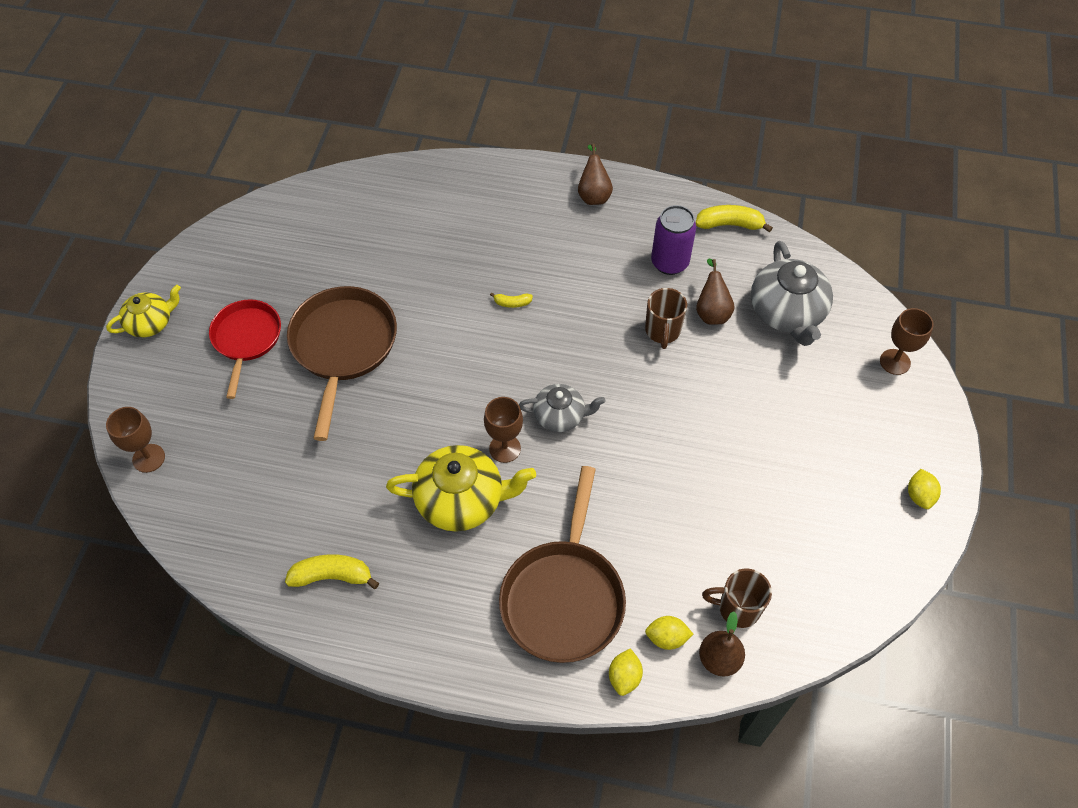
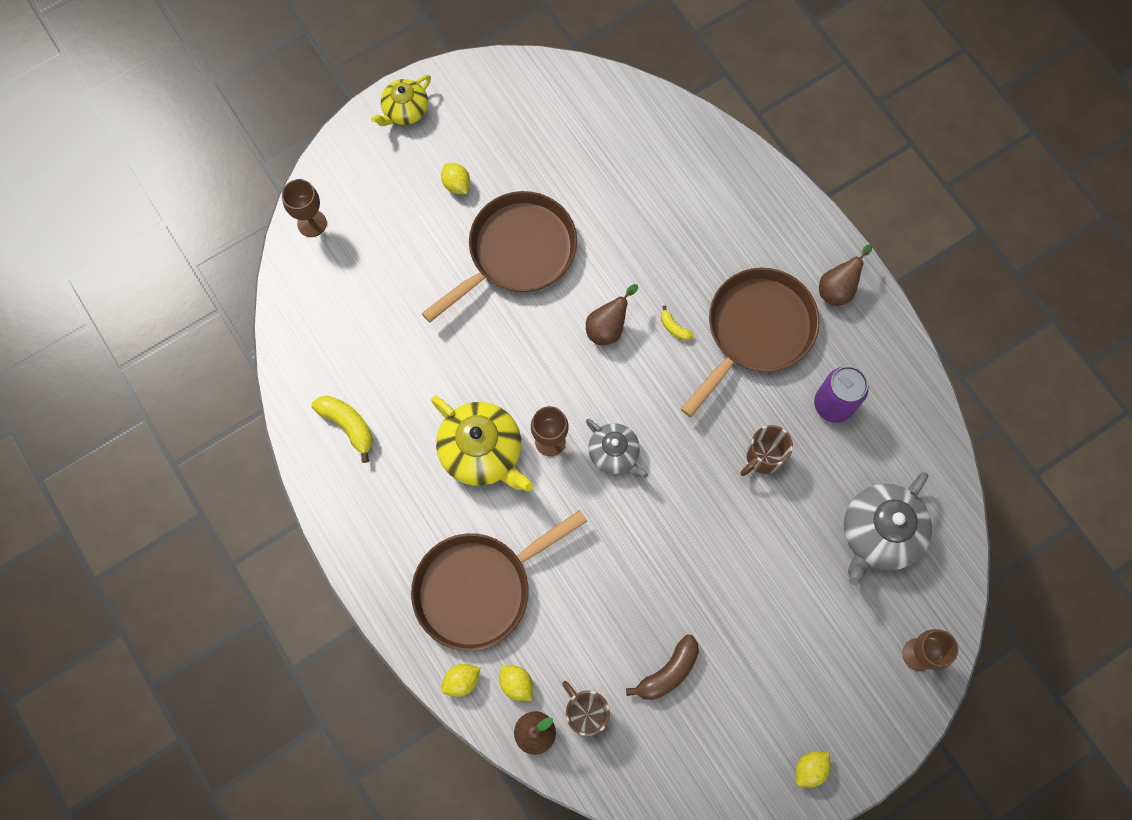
camera: 45 degrees right, 15 degrees up
(151, 323) = (405, 110): yellow teapot -> yellow teapot turned 120 degrees clockwise
(246, 339) = (456, 184): red pan -> yellow lemon
(570, 261) = (755, 331): none -> brown pan
(711, 311) = (820, 477): brown pear -> brown pear (608, 327)
(729, 224) = (920, 416): yellow banana -> none
(760, 524) = (668, 672): none -> brown banana

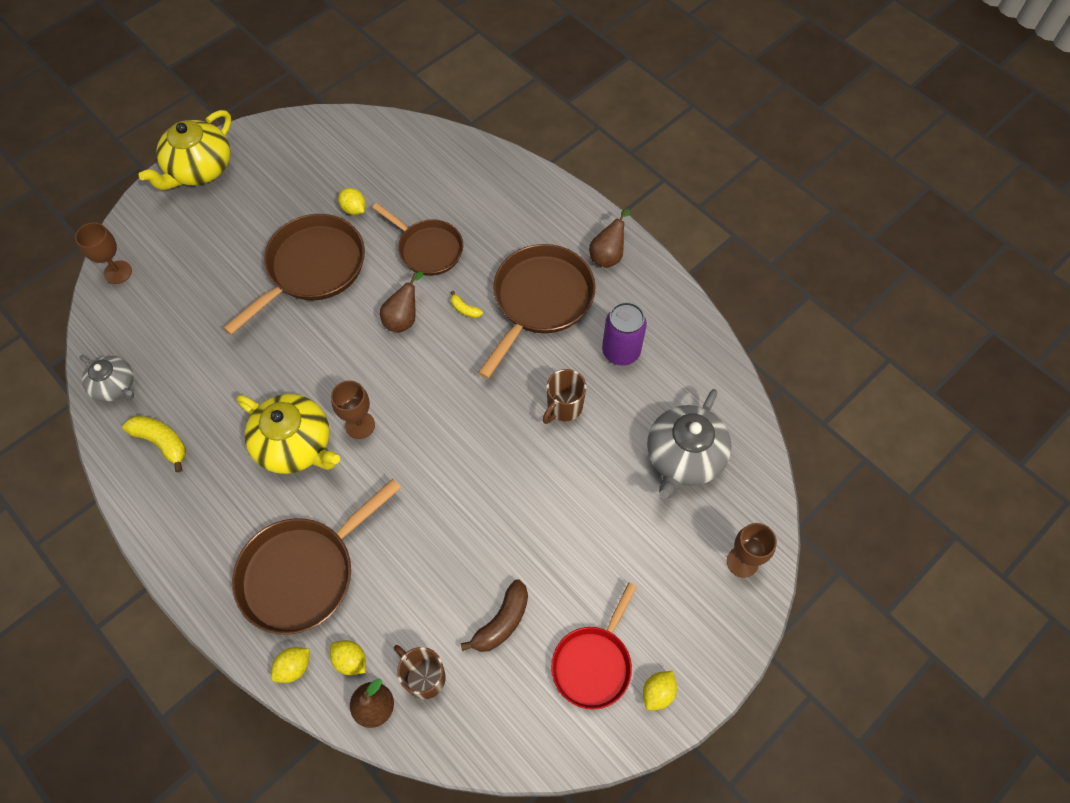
camera: 10 degrees left, 10 degrees down
(405, 110) = (199, 169): yellow teapot -> yellow teapot, size x1.65
(456, 184) = (251, 221): yellow lemon -> yellow lemon (354, 209)
(614, 453) = (423, 426): grey teapot -> grey teapot (115, 386)
(643, 249) = (427, 249): none -> brown pan
(752, 729) = (593, 663): none -> red pan

